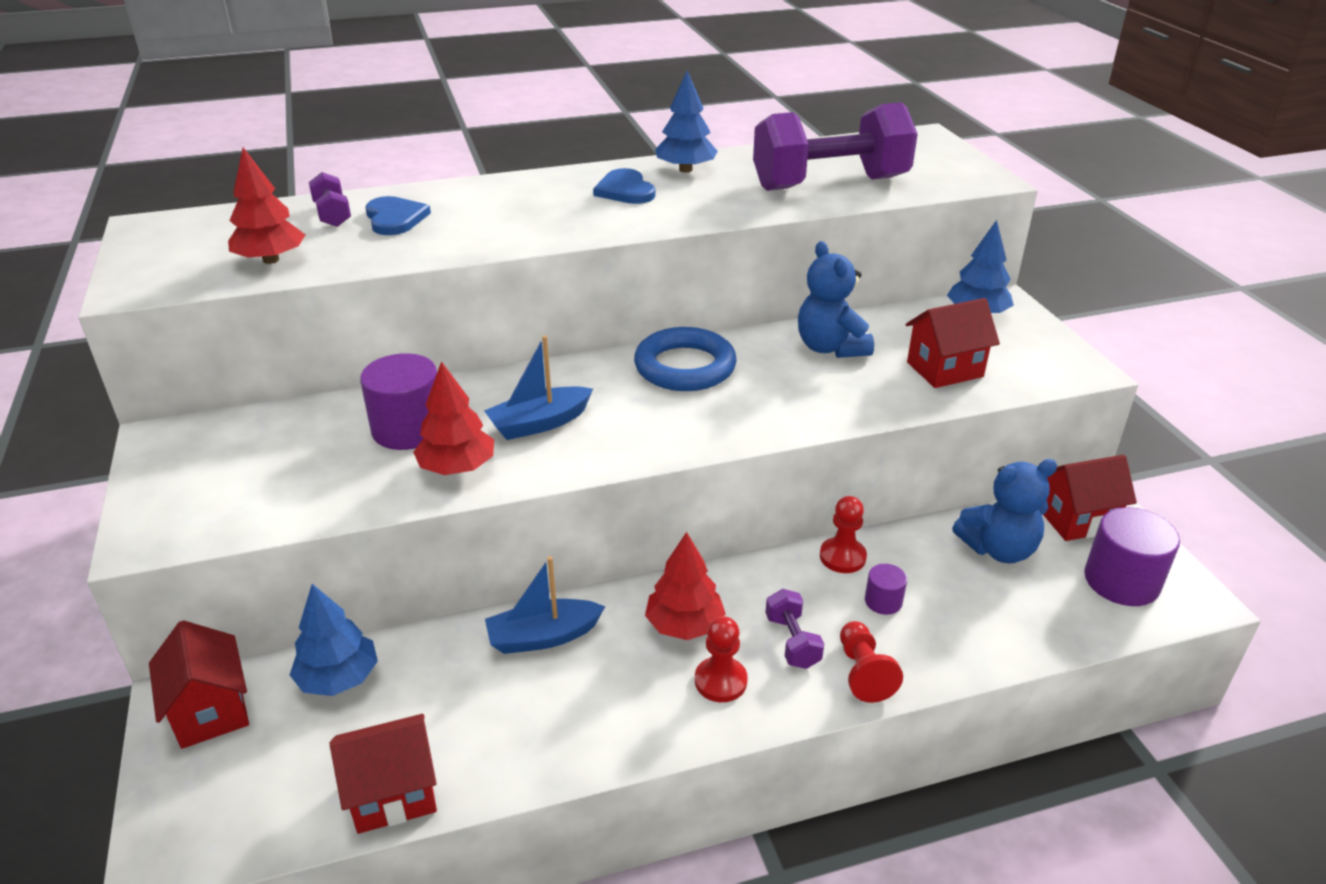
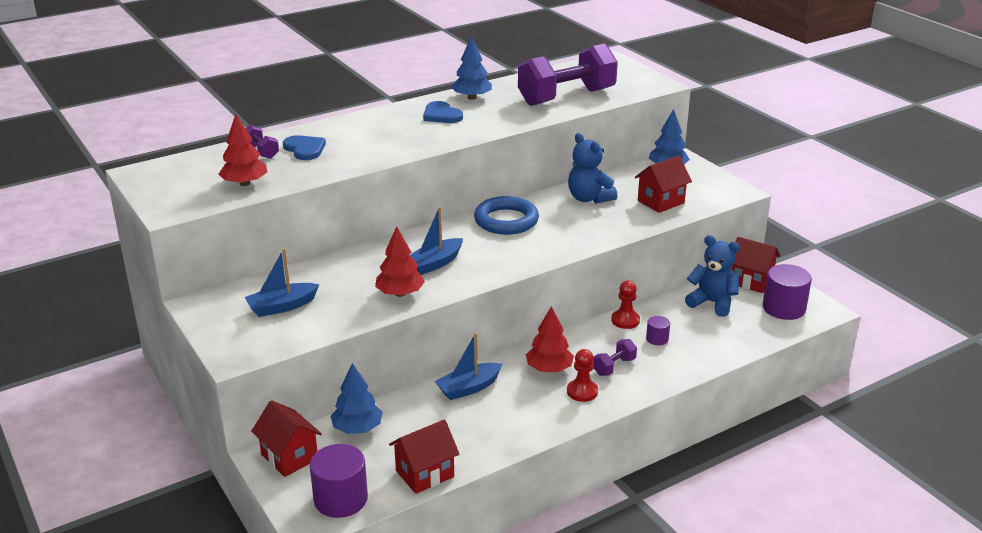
camera: 15 degrees left, 5 degrees down
(272, 461) = (282, 307): none -> blue boat
(408, 429) = (355, 278): purple cylinder -> purple cylinder (340, 499)
(792, 642) = (614, 366): purple dumbbell -> purple dumbbell turned 75 degrees clockwise
(863, 672) = (659, 374): red pawn -> none
(998, 549) = (712, 303): blue teddy bear -> blue teddy bear turned 120 degrees counterclockwise
(1076, 520) = (751, 281): red house -> red house turned 60 degrees clockwise

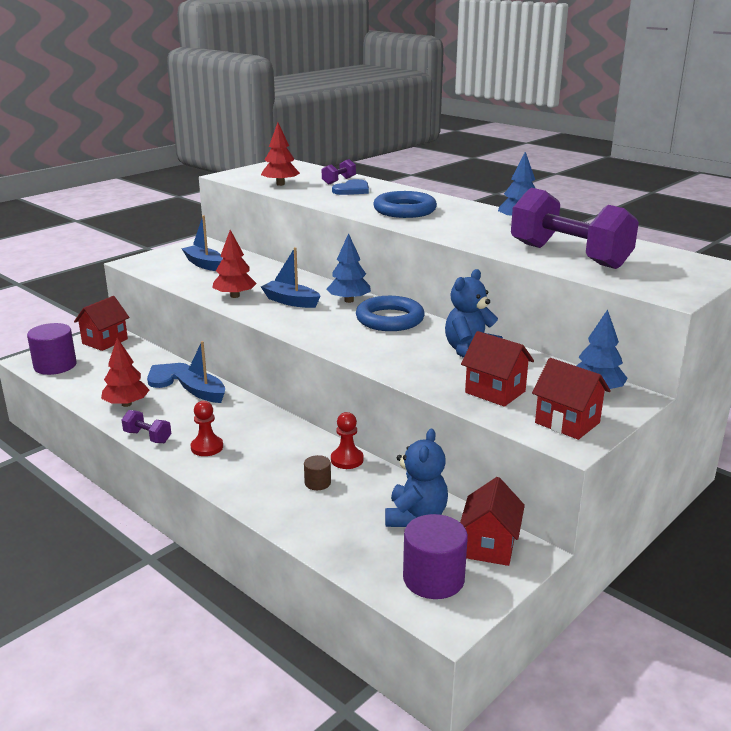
camera: 75 degrees right, 5 degrees down
(357, 428) = (140, 358): blue tree -> blue tree (349, 300)
(400, 135) = (404, 210): none -> blue ring
(425, 474) = (82, 391): red house -> red house (567, 423)
(441, 115) = (463, 217): blue heart -> blue heart (167, 376)
(549, 369) = (241, 426): red tree -> red tree (126, 404)
(614, 366) = (255, 461): purple dumbbell -> purple dumbbell (147, 437)
(657, 339) = (317, 483): purple cylinder -> brown cylinder

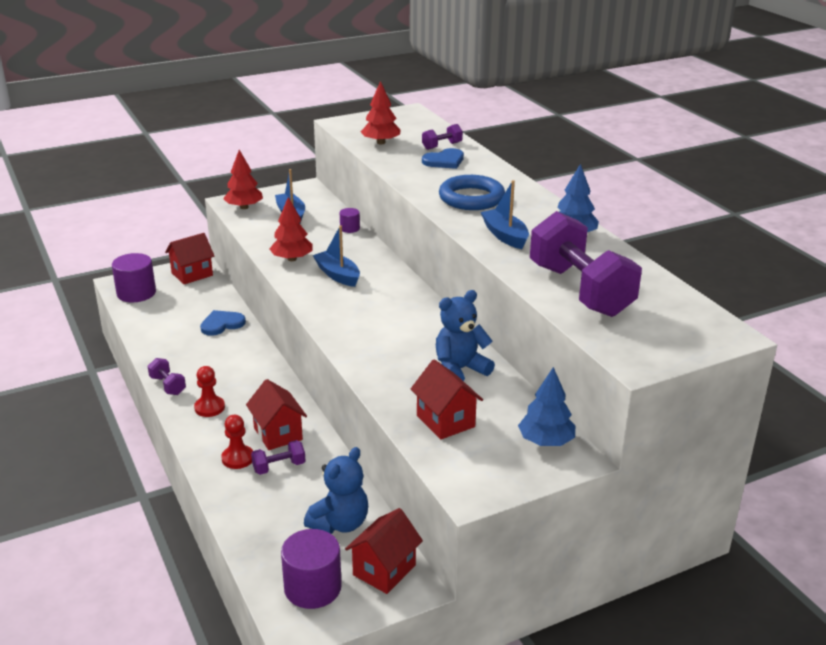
camera: 20 degrees right, 5 degrees up
(126, 404) = (171, 347): red tree -> red tree (244, 207)
(202, 393) = (241, 348): blue boat -> blue boat (505, 236)
(270, 267) = (350, 228): none -> purple cylinder
(317, 483) = (279, 467): brown cylinder -> purple dumbbell
(347, 460) = (320, 449): red pawn -> red pawn (238, 458)
(349, 300) = (392, 284): blue tree -> none
(390, 319) = (414, 314): blue ring -> none
(567, 423) = (484, 471): red house -> red house (278, 434)

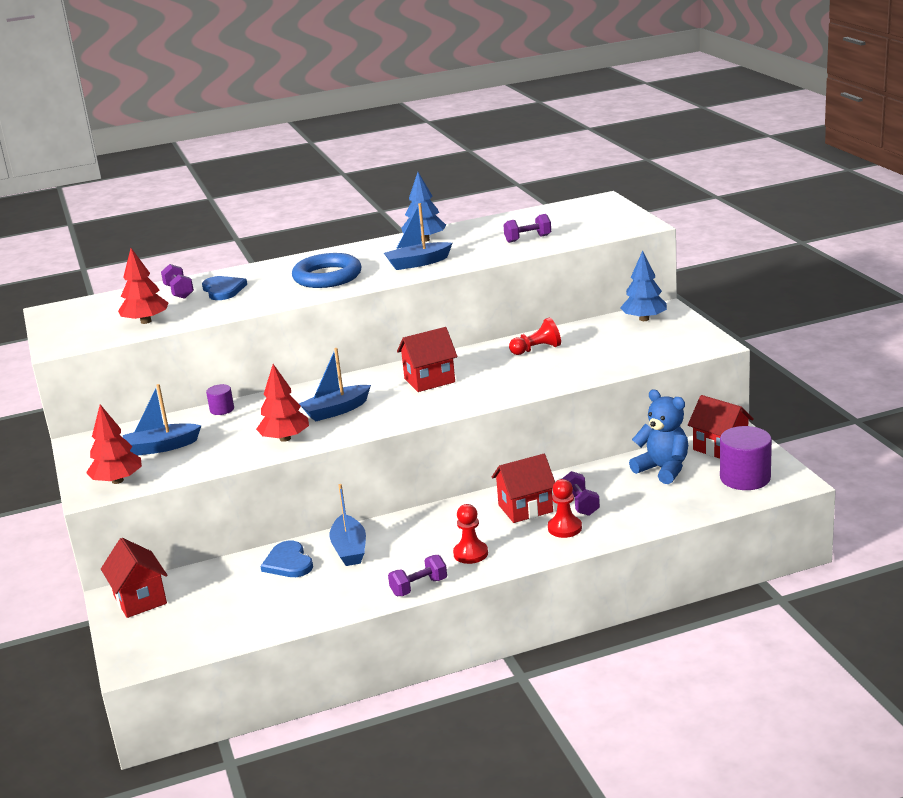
camera: 80 degrees left, 5 degrees down
(136, 293) = (172, 642): purple cylinder -> none
(233, 348) = (349, 549): none -> blue boat
(445, 421) = (616, 354): red house -> red house (429, 380)
(460, 370) = (537, 349): blue teddy bear -> red pawn
(580, 290) = (528, 239): purple dumbbell -> purple dumbbell, size x0.42

